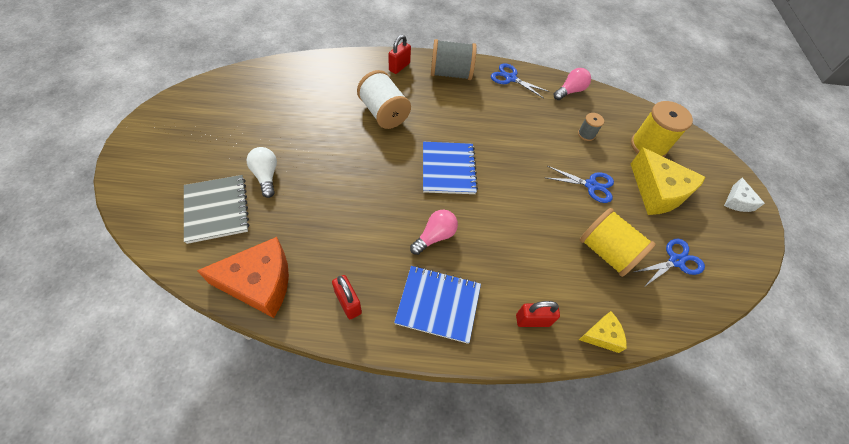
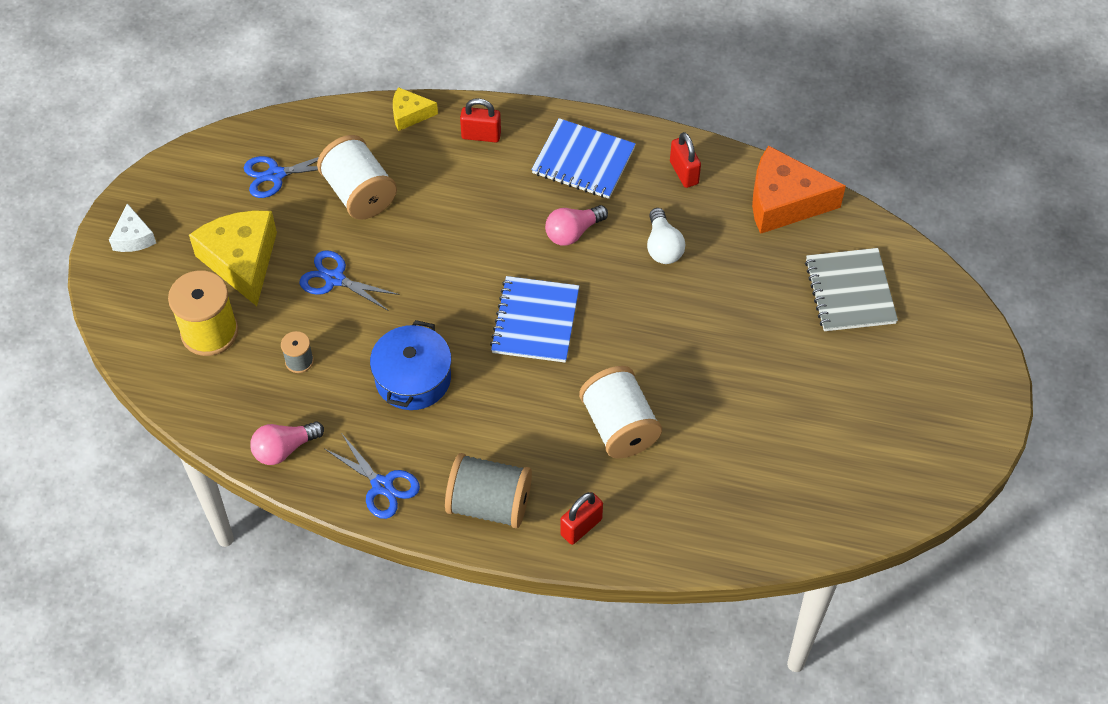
camera: 165 degrees left, 0 degrees up
(266, 176) = (793, 333): white light bulb -> white light bulb (663, 247)
(515, 130) = (413, 378): none -> blue pot
(606, 252) = (359, 193): yellow spool -> white spool
(737, 201) = (133, 237): white cheese -> white cheese turned 150 degrees clockwise

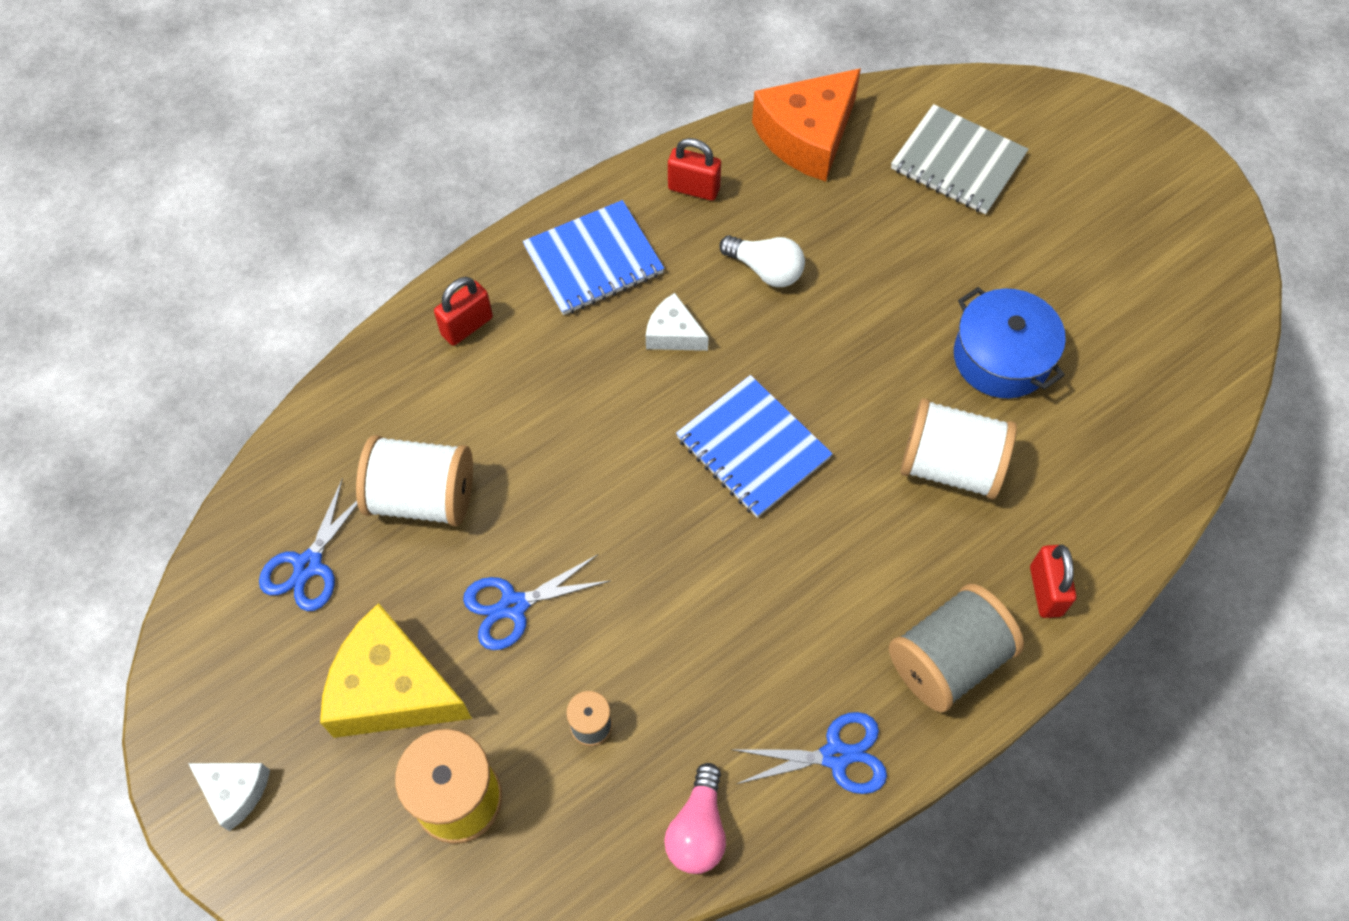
camera: 50 degrees left, 5 degrees up
(409, 114) = (368, 372): yellow cheese -> none
(413, 378) = (720, 620): blue pot -> blue pot (1001, 357)
(573, 232) = (673, 334): pink light bulb -> white cheese

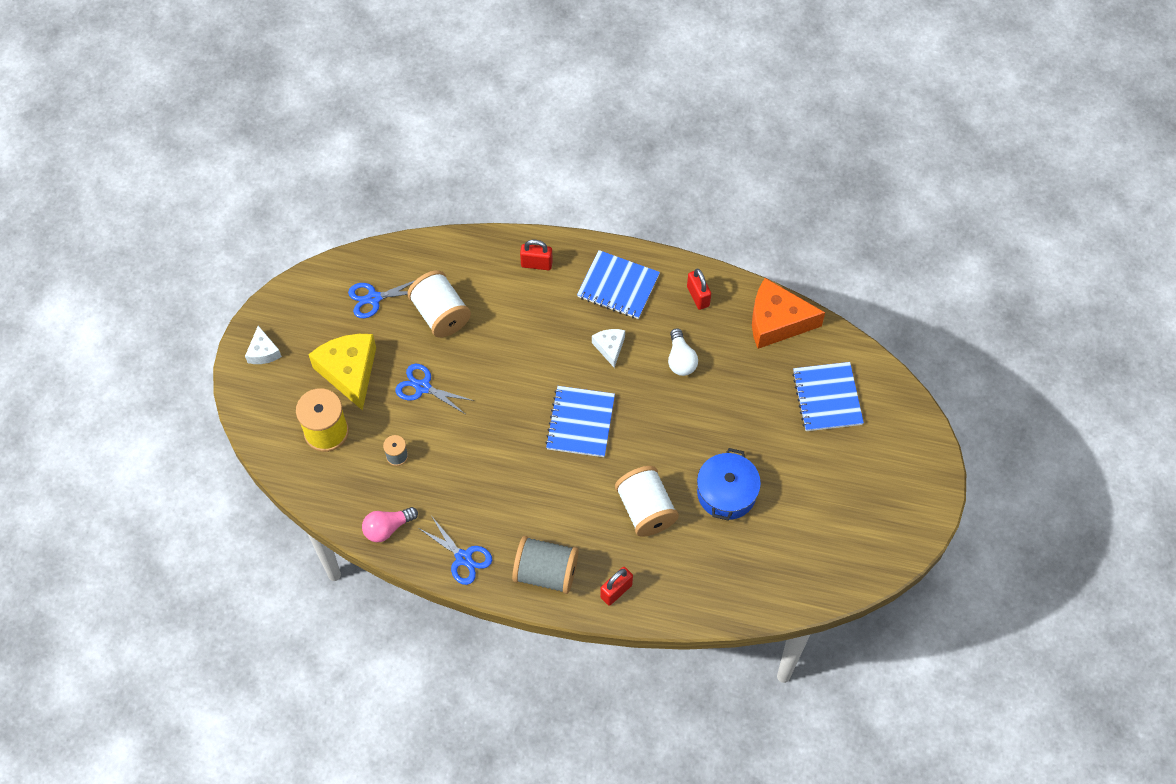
camera: 50 degrees right, 0 degrees up
(957, 162) = (827, 398): grey notebook -> blue notebook

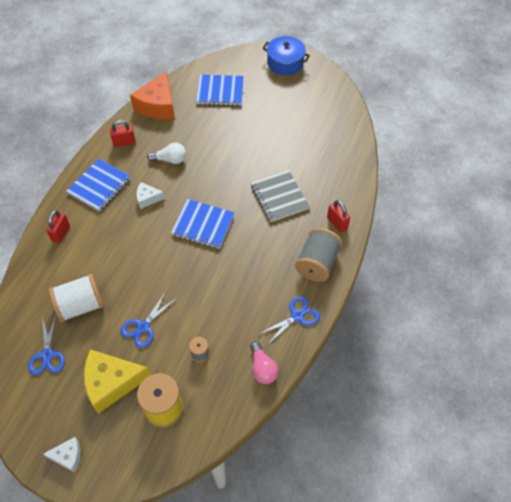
camera: 80 degrees left, 5 degrees down
(645, 510) = (279, 197): white spool -> grey notebook
(726, 493) = (275, 152): blue pot -> blue pot (285, 63)

